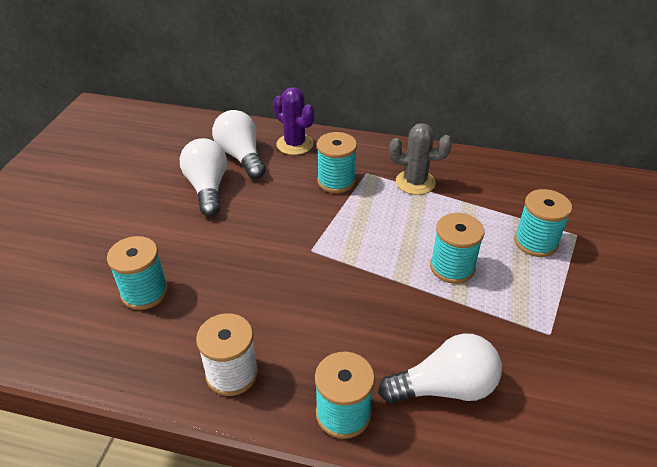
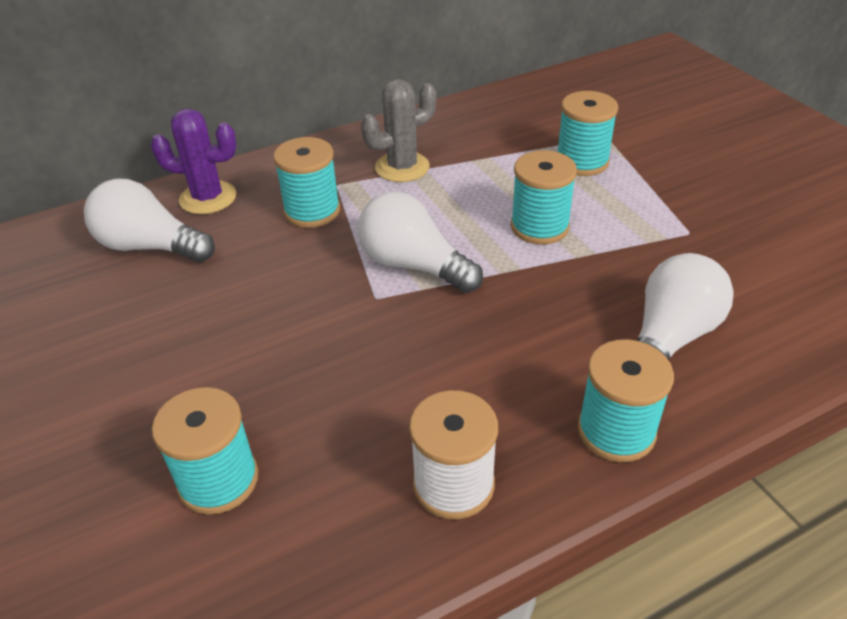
camera: 40 degrees left, 0 degrees up
(207, 188) = (148, 307): white light bulb -> white light bulb (413, 265)

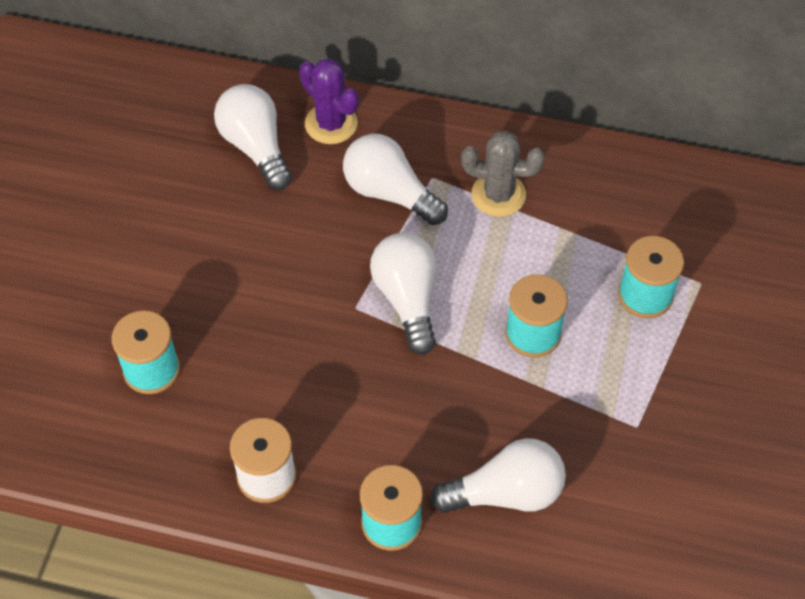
camera: 40 degrees right, 15 degrees up
(312, 211) = (389, 193): turquoise spool -> white light bulb

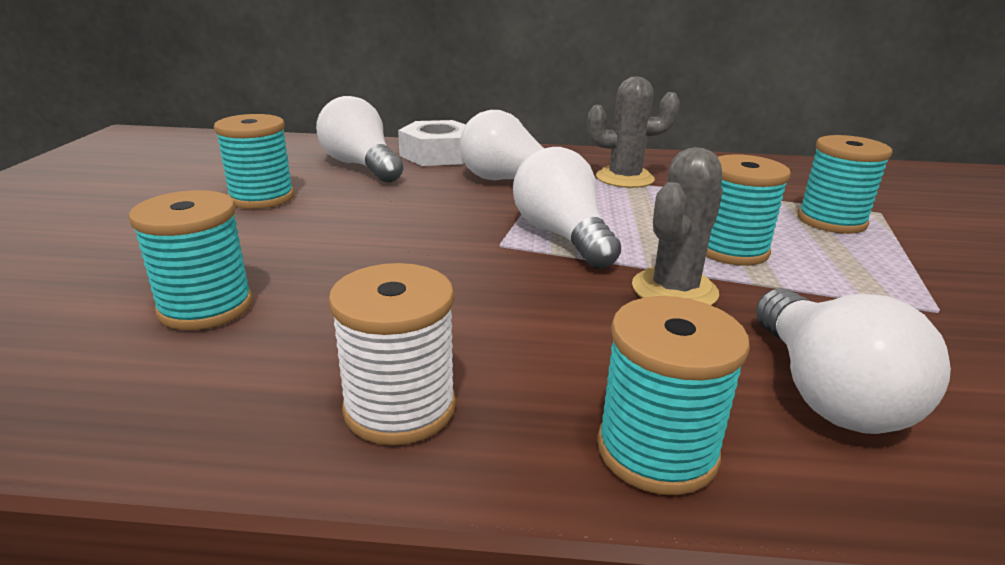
camera: 10 degrees left, 30 degrees down
(171, 209) = (262, 198): none -> turquoise spool
(331, 124) = (438, 154): purple cactus -> white nut
(464, 382) = (674, 290): none -> grey cactus
(506, 493) = (826, 392): white light bulb -> white light bulb turned 105 degrees clockwise

